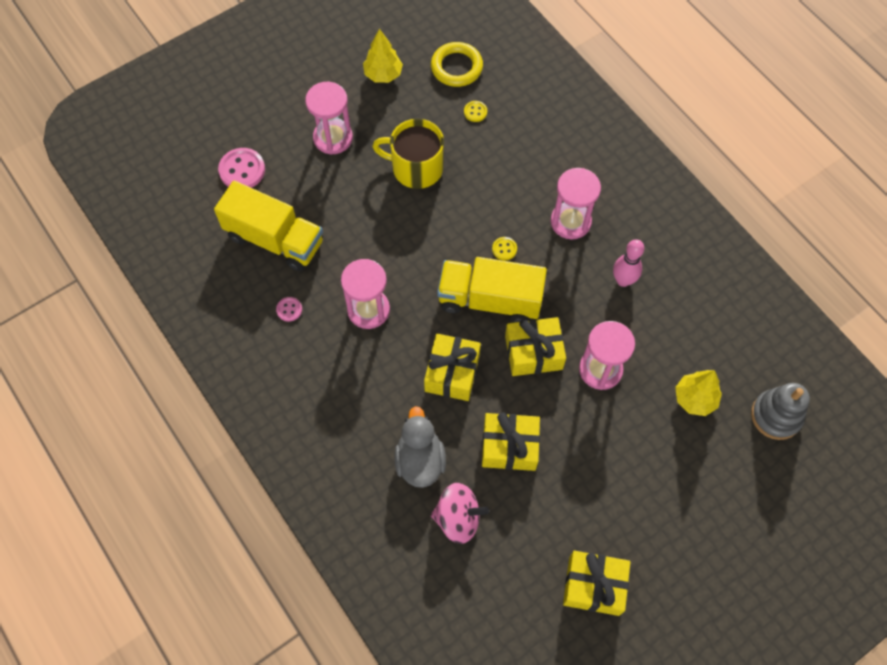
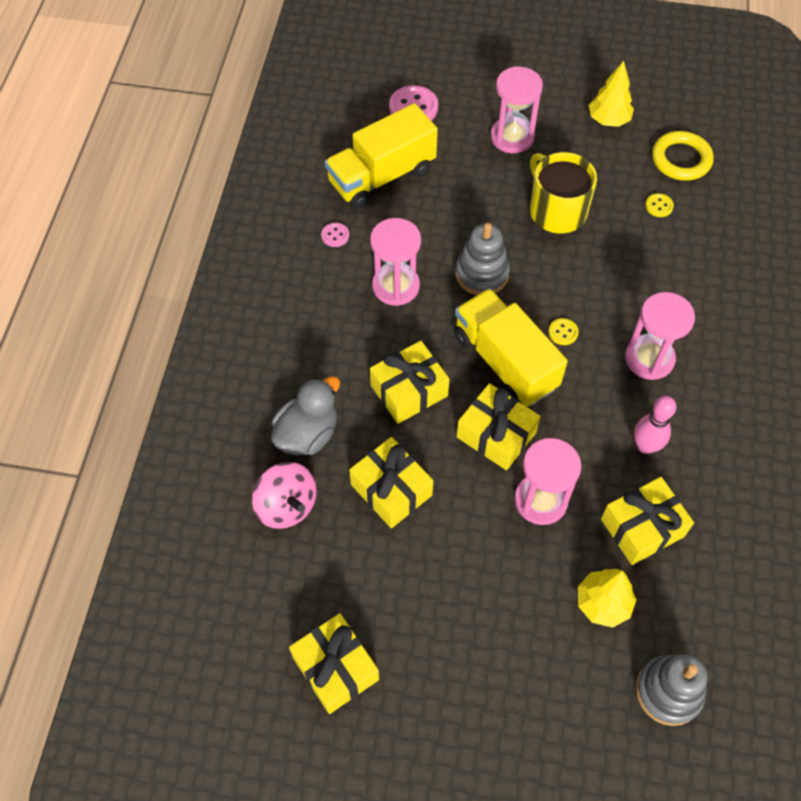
camera: 45 degrees right, 5 degrees down
(274, 239) = (381, 176): yellow truck -> yellow truck turned 75 degrees clockwise
(414, 253) = (482, 274): none -> grey stacking toy
(670, 333) = (642, 527): none -> yellow gift

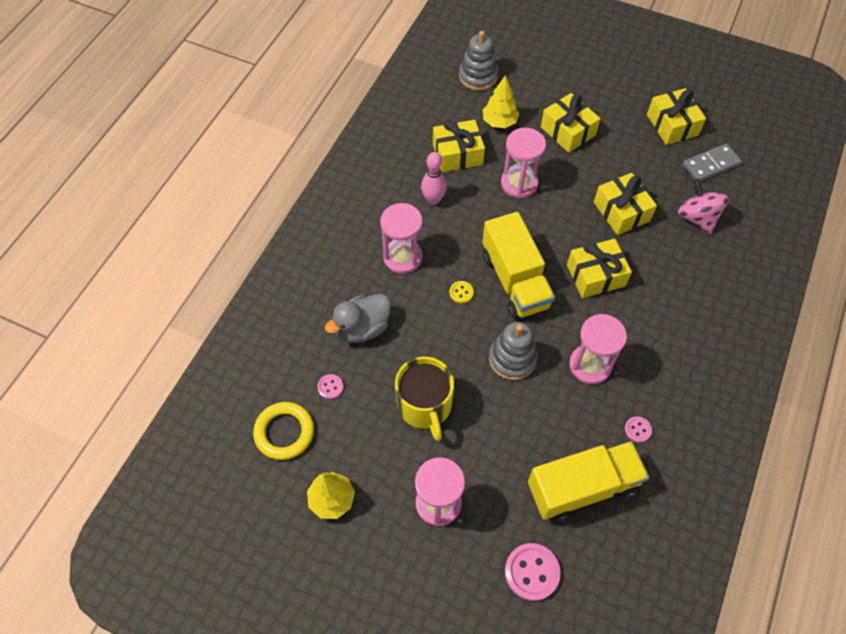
camera: 165 degrees left, 0 degrees up
(271, 603) = (710, 164): none -> grey domino
(307, 434) = (678, 262): grey duck -> grey duck (362, 328)
(496, 435) = (537, 230): yellow gift -> yellow gift (568, 131)
(659, 206) = (330, 387): yellow button -> pink button

